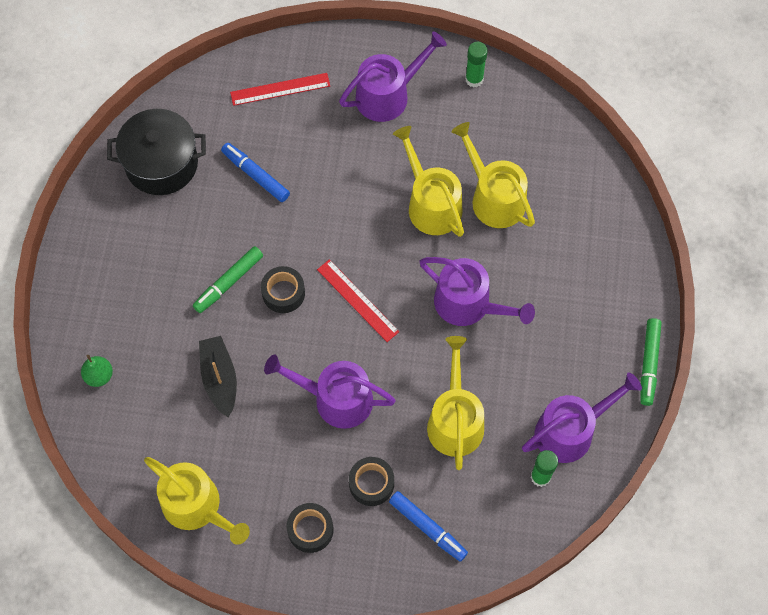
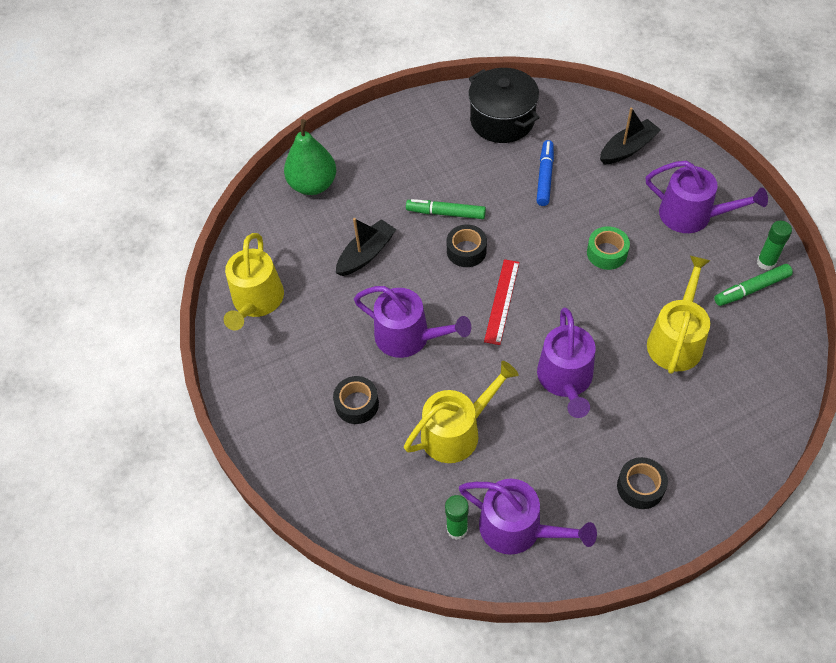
camera: 60 degrees right, 10 degrees down
(99, 375) = (313, 185): green pear -> green pear, size x1.93
(280, 89) = (628, 148): red ruler -> black boat
(310, 530) = (289, 385): black tape -> black tape (640, 487)
(336, 399) = (408, 337): purple watering can -> purple watering can turned 135 degrees clockwise
(373, 186) = (607, 253): none -> green tape
(427, 528) = (348, 468): blue marker -> none
(431, 204) = (628, 300): yellow watering can -> none
(649, 364) = (634, 557): green marker -> green marker (751, 289)

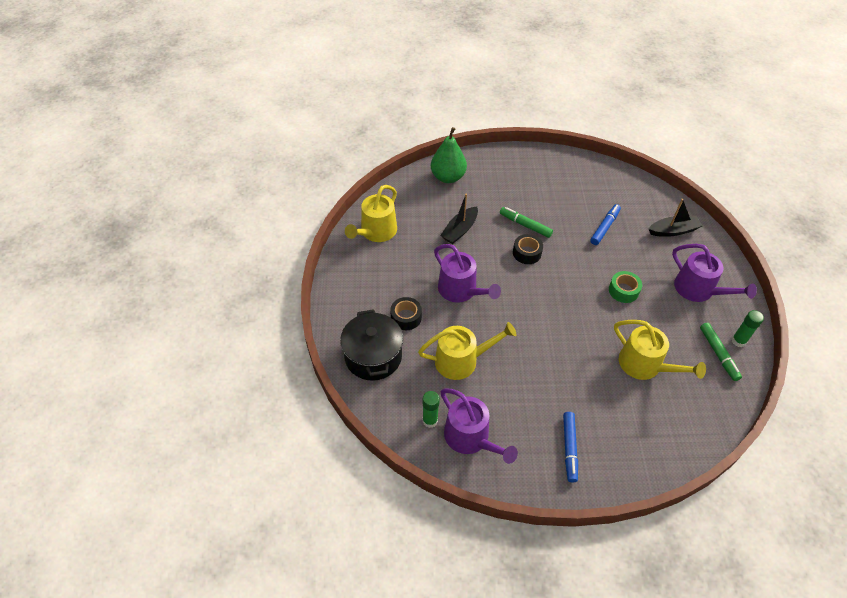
camera: 20 degrees right, 5 degrees down
(366, 254) = (460, 230): black boat -> black boat turned 150 degrees clockwise
(502, 120) = (593, 182): black pot -> black pot (373, 356)
(502, 301) = (534, 293): red ruler -> none
(565, 379) = (552, 358): purple watering can -> none
(640, 487) = (569, 448): black tape -> blue marker
(676, 340) = (644, 365): yellow watering can -> yellow watering can turned 90 degrees clockwise
(751, 289) = (718, 354): green marker -> green marker turned 105 degrees counterclockwise

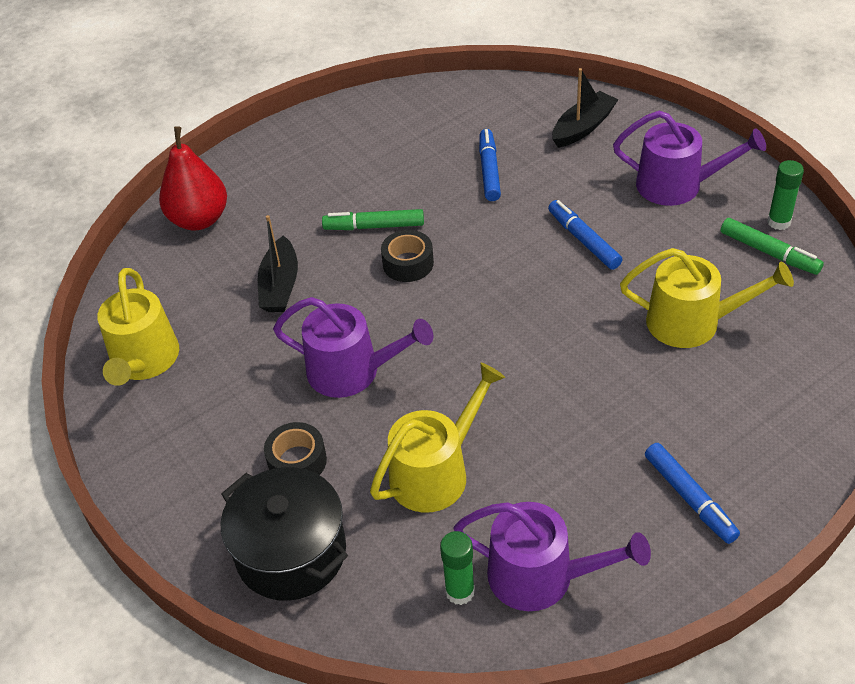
camera: 30 degrees left, 5 degrees down
(448, 177) = (199, 220): green pear -> red pear
(623, 291) = (583, 240): green tape -> blue marker

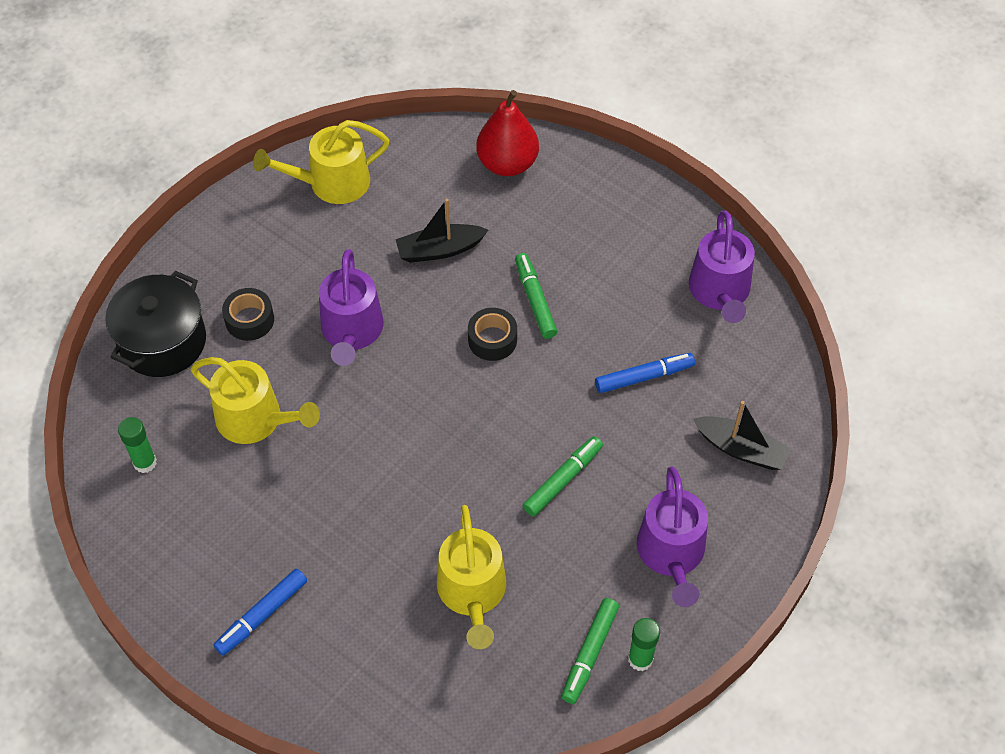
camera: 70 degrees right, 10 degrees up
(541, 576) = (167, 516): purple watering can -> purple watering can (720, 292)
(583, 240) = (563, 480): blue marker -> green marker

